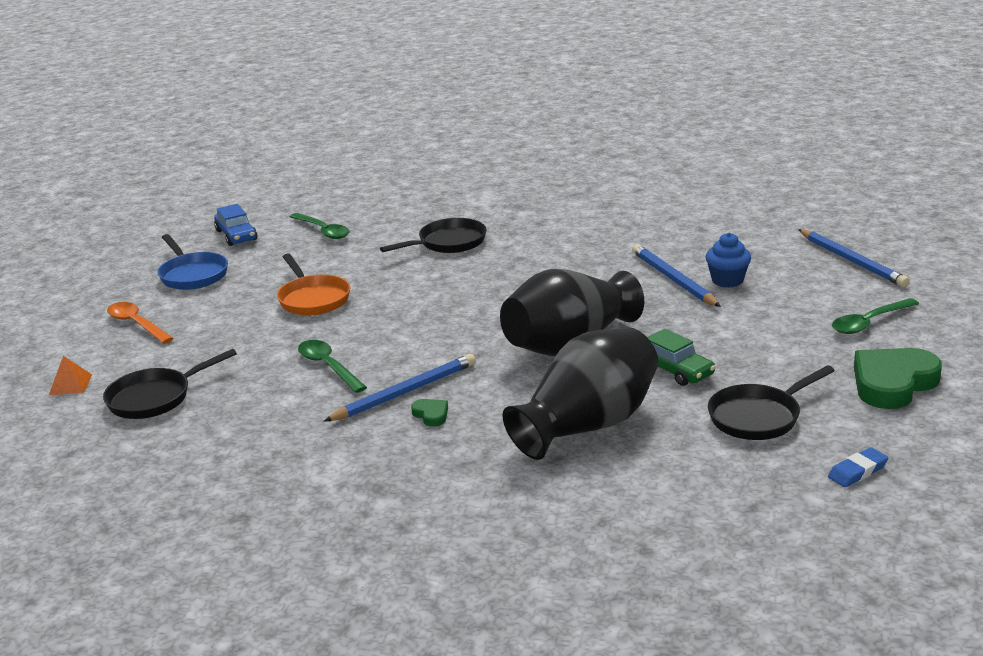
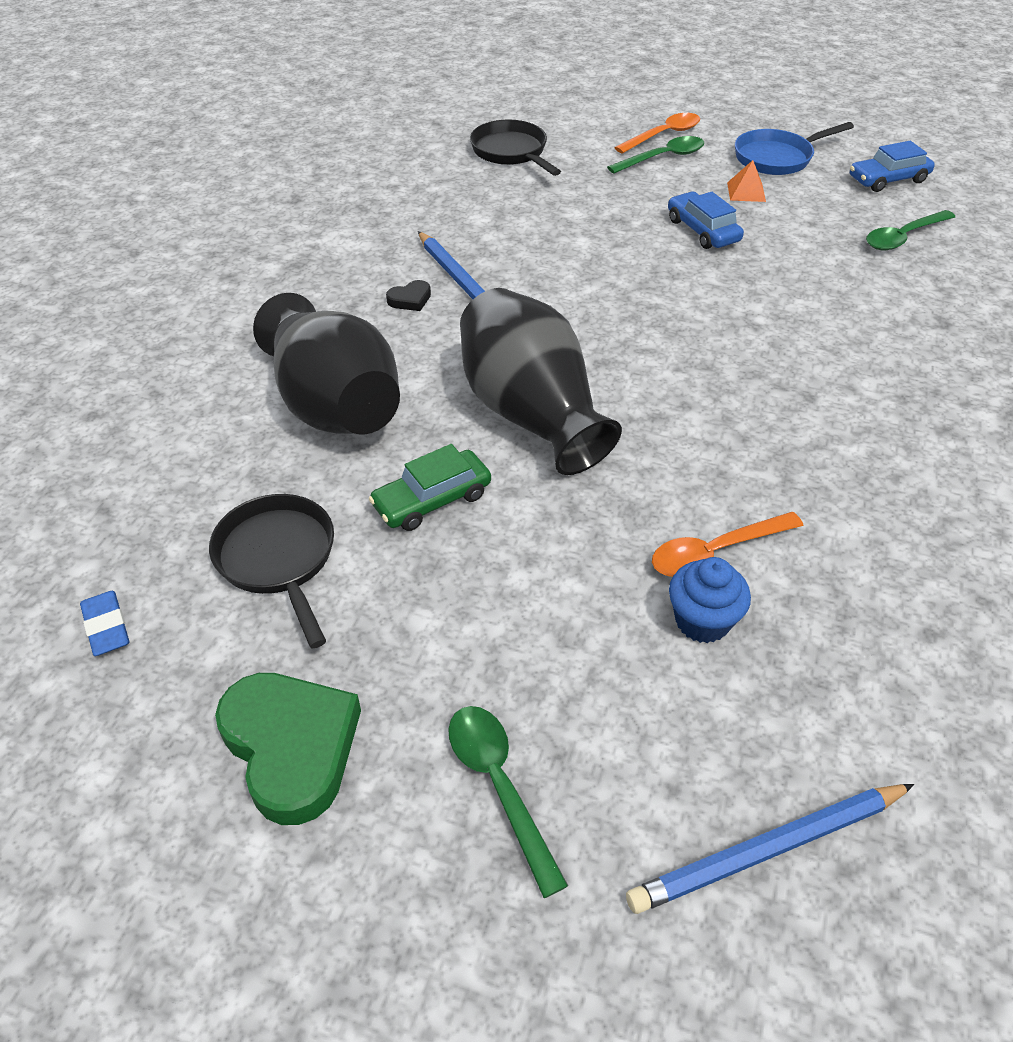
camera: 95 degrees right, 20 degrees up
(70, 384) = (552, 114): orange pyramid -> orange pyramid (746, 192)
(313, 299) = (702, 230): orange pan -> blue car
(328, 366) = (538, 240): green spoon -> green spoon (663, 158)
(431, 415) = (410, 299): green heart -> black heart
(448, 243) = (864, 335): black pan -> none
(674, 279) = (714, 552): blue pencil -> orange spoon

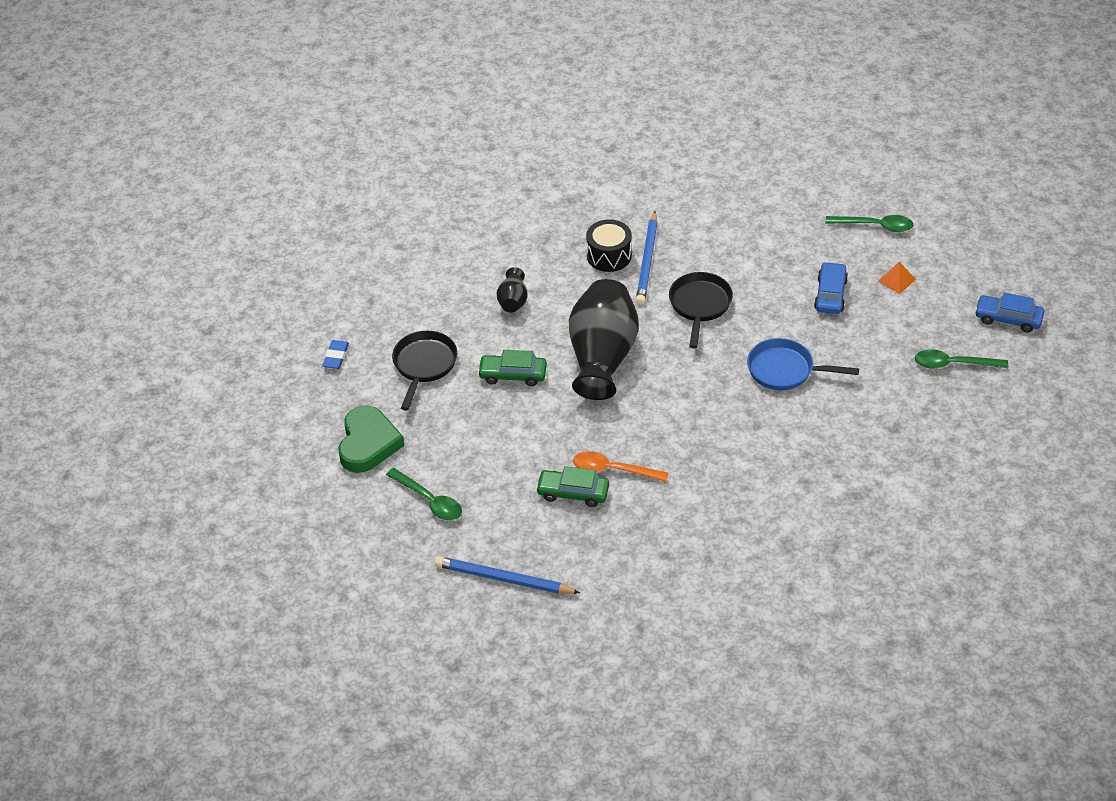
camera: 40 degrees right, 0 degrees up
(335, 405) = (513, 301): black vase -> black vase, size x0.45
(410, 299) = (609, 256): black heart -> black drum
(499, 785) = (430, 501): green spoon -> green spoon turned 120 degrees clockwise
(511, 152) = (779, 173): black pan -> black pan (700, 305)
(664, 135) = (900, 207): orange spoon -> none
(702, 621) = (573, 493): blue cupcake -> green car
(777, 158) = (954, 264): blue pan -> blue pan (785, 370)

